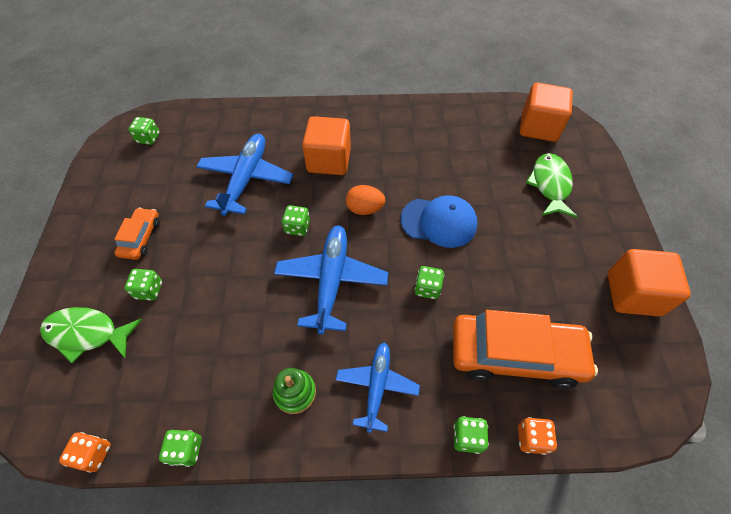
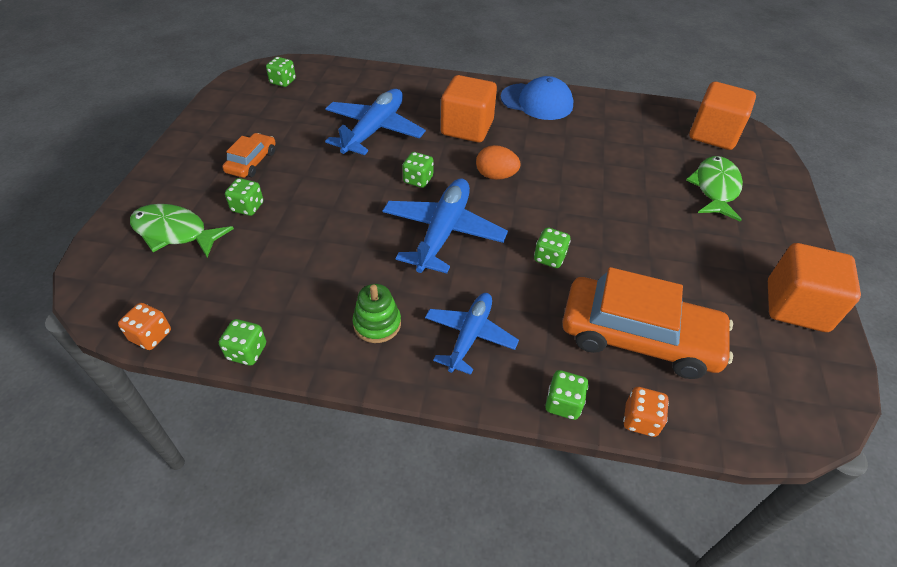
camera: 10 degrees right, 10 degrees down
(439, 222) = (577, 201): blue cap -> blue cap (537, 102)

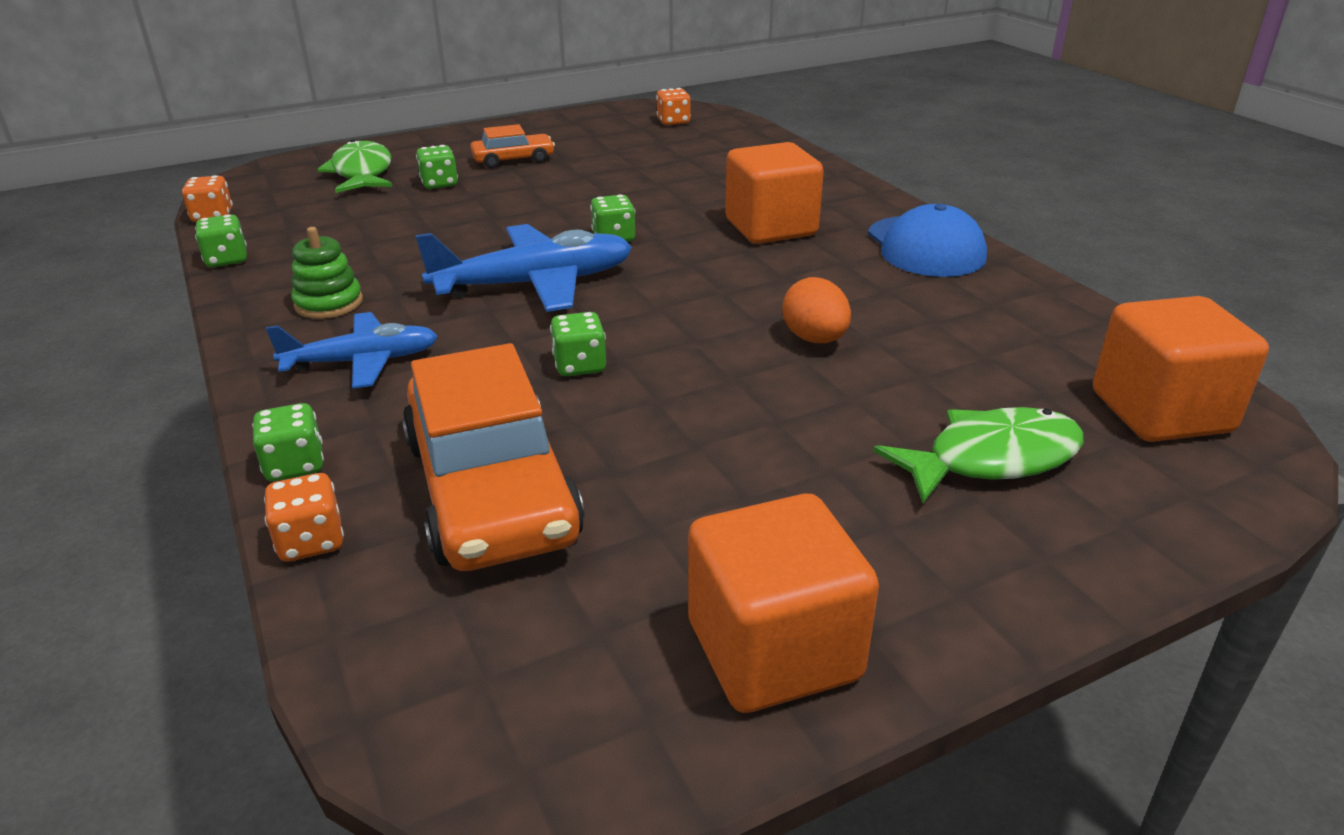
camera: 55 degrees right, 15 degrees down
(283, 82) = (673, 122): green dice -> orange dice
(374, 130) = (668, 186): blue plane -> none
(496, 176) = (700, 277): orange egg -> orange egg (814, 339)

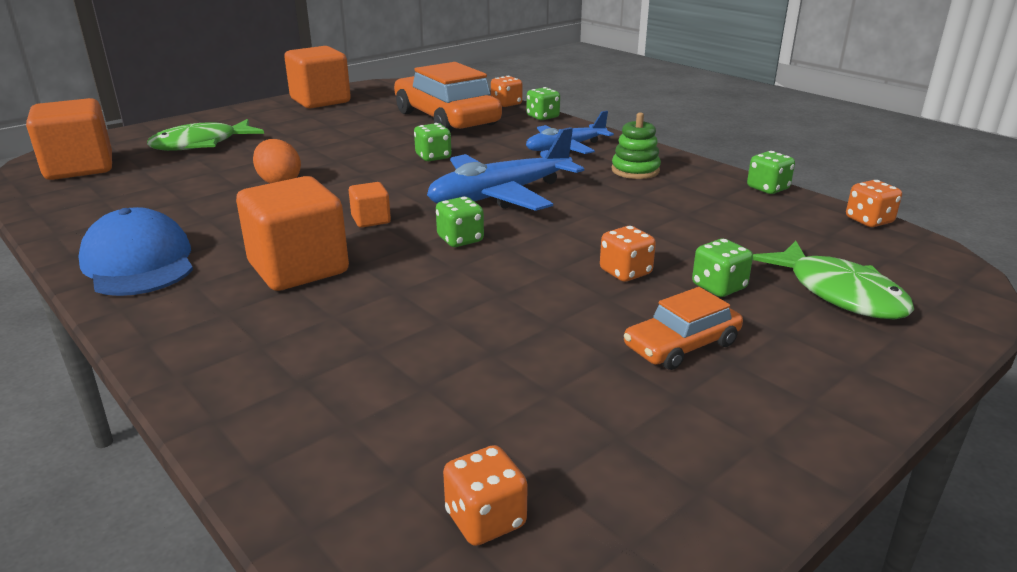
camera: 165 degrees right, 5 degrees down
(495, 199) = (625, 272): none -> orange dice
(697, 268) = (371, 220): none -> orange cube

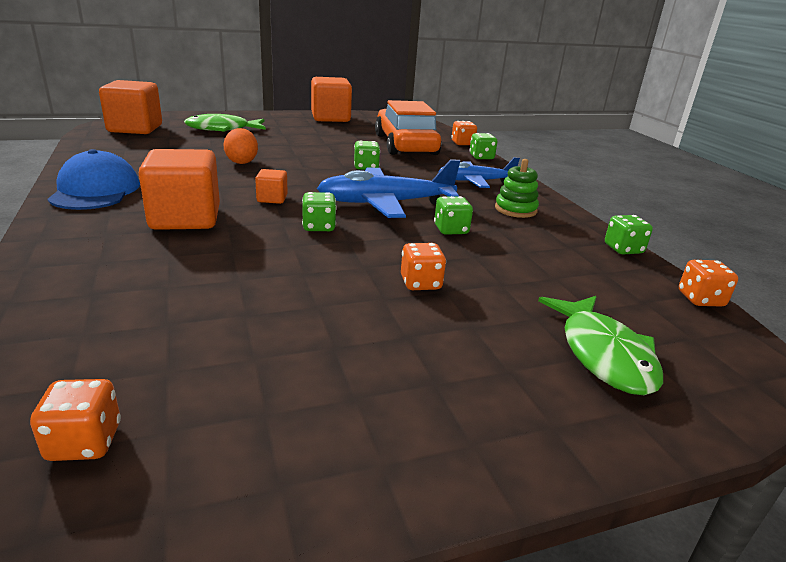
camera: 20 degrees right, 0 degrees up
(681, 345) = (404, 354): orange car -> none
(718, 287) = (490, 317): green dice -> green dice (451, 230)

